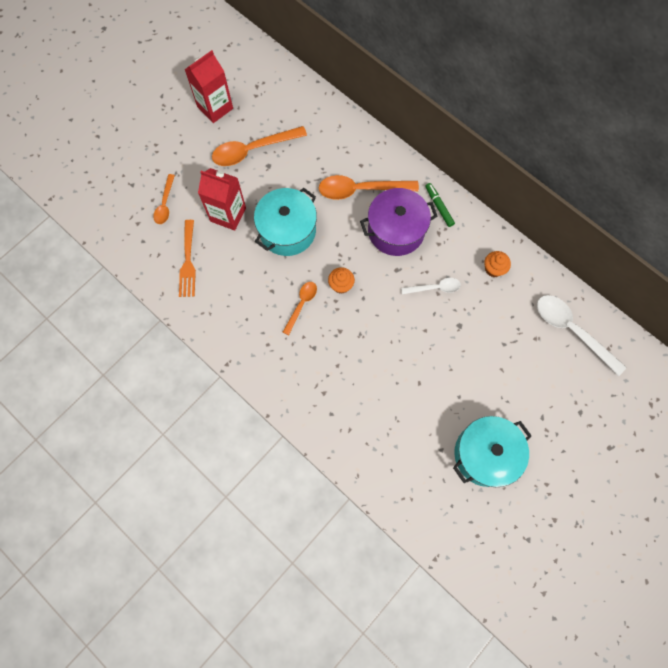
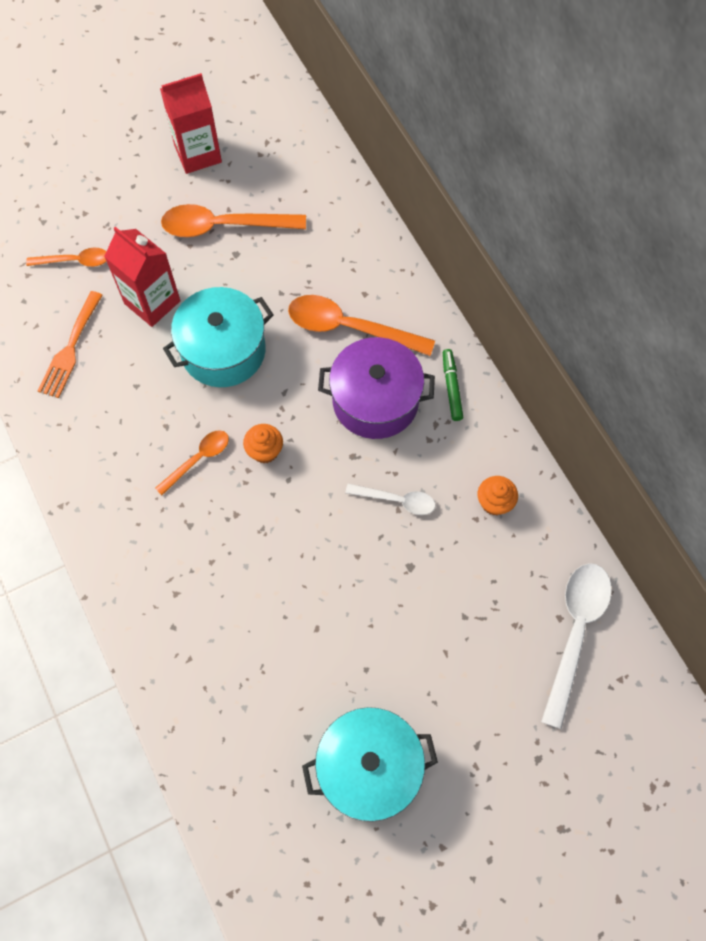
camera: 20 degrees right, 5 degrees down
(165, 204) = (75, 261): orange spoon -> orange spoon turned 120 degrees counterclockwise
(572, 330) = (575, 633): white spoon -> white spoon turned 45 degrees clockwise

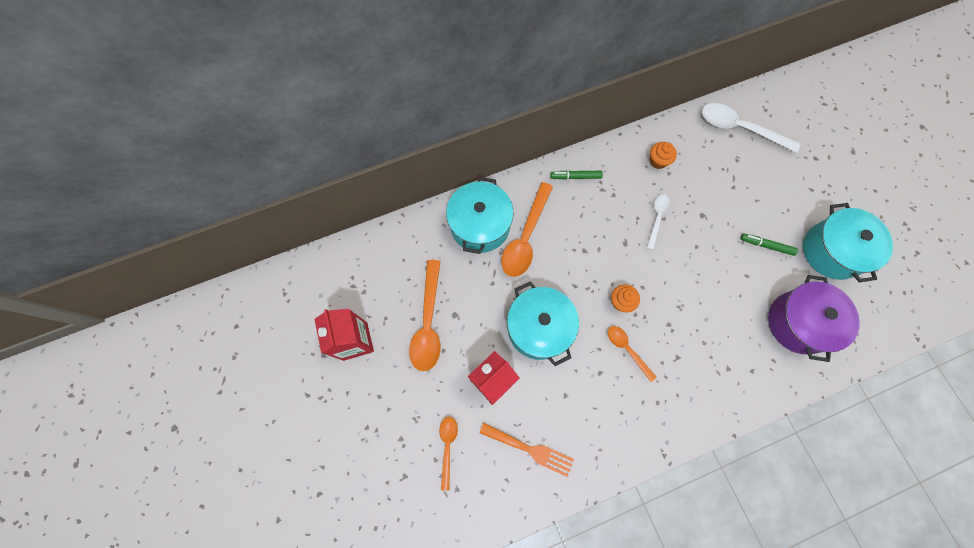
camera: 85 degrees left, 5 degrees up
(362, 272) = (480, 225): none -> turquoise pot
(368, 661) = (766, 246): none -> green marker
(375, 400) = (584, 225): purple pot -> purple pot (798, 322)

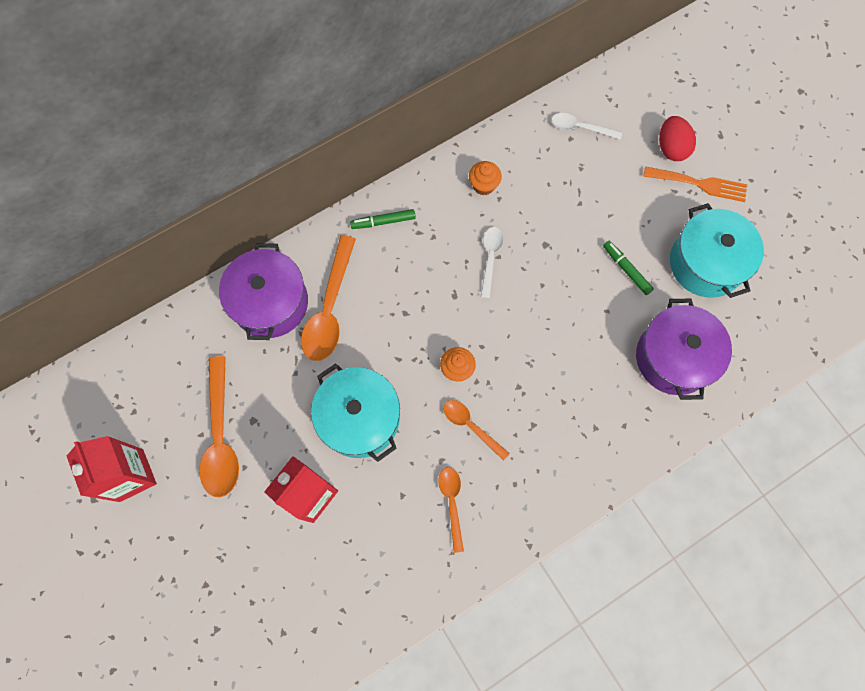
camera: 10 degrees left, 0 degrees up
(447, 447) = (265, 584): orange spoon -> orange spoon (452, 503)
(480, 225) = (270, 303): turquoise pot -> purple pot
(530, 449) = (367, 568): orange fork -> orange fork (700, 184)
(740, 128) = (580, 128): white spoon -> white spoon, size x0.57
(766, 246) = (626, 270): green marker -> green marker turned 45 degrees clockwise
(812, 155) = (671, 148): none -> red egg

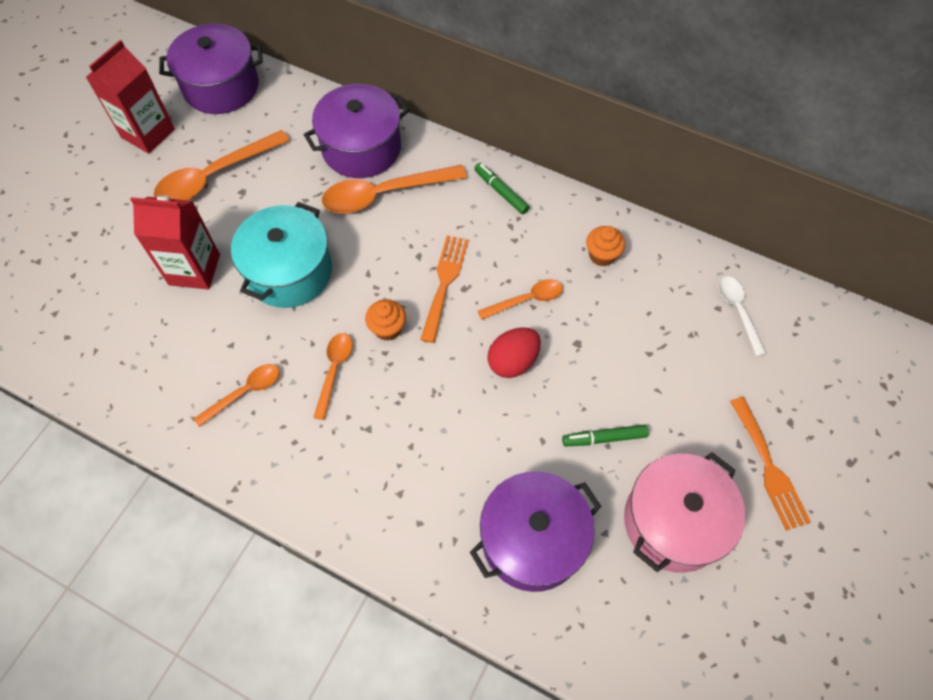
camera: 60 degrees right, 10 degrees down
(119, 387) = (221, 87): none -> purple pot
(441, 307) = (444, 282): none -> orange fork
(490, 258) = (526, 300): white spoon -> orange spoon
(626, 270) = (604, 438): green marker -> green marker turned 120 degrees counterclockwise
(671, 148) = (789, 415): red egg -> red egg (513, 361)
(705, 263) = (673, 522): turquoise pot -> pink pot

